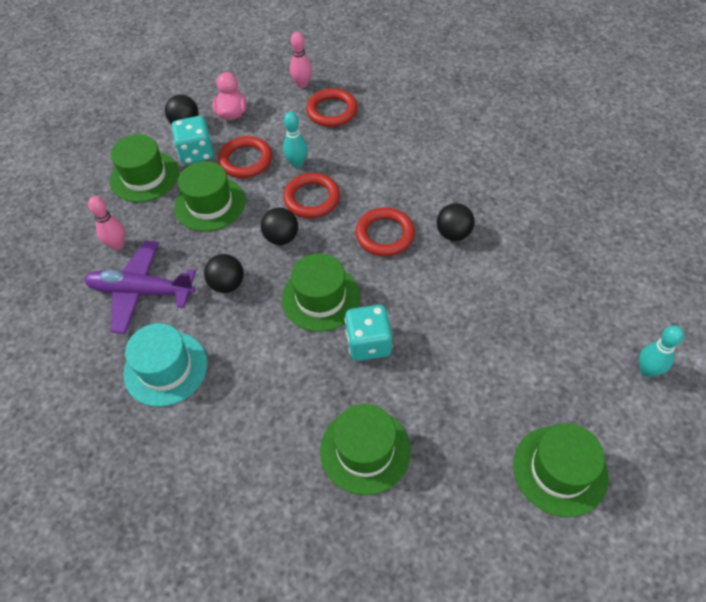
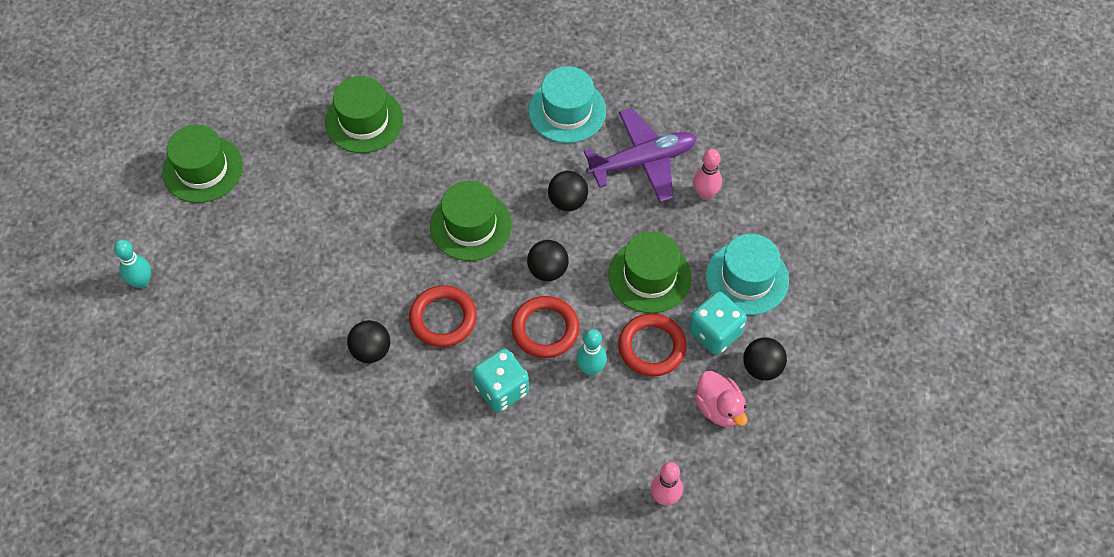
camera: 150 degrees right, 5 degrees up
(144, 176) = (747, 278): green hat -> turquoise hat
(332, 111) = (598, 467): red ring -> none
(368, 343) = (403, 202): turquoise dice -> turquoise dice (501, 389)

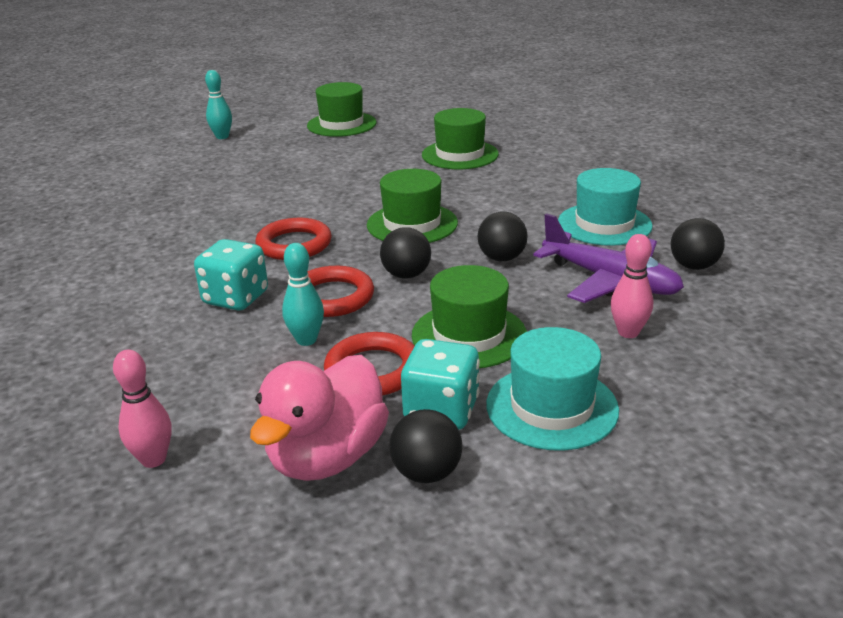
camera: 60 degrees right, 30 degrees down
(371, 350) = (229, 226): black ball -> black ball (693, 266)
(719, 408) = (327, 457): pink duck -> pink duck, size x1.53

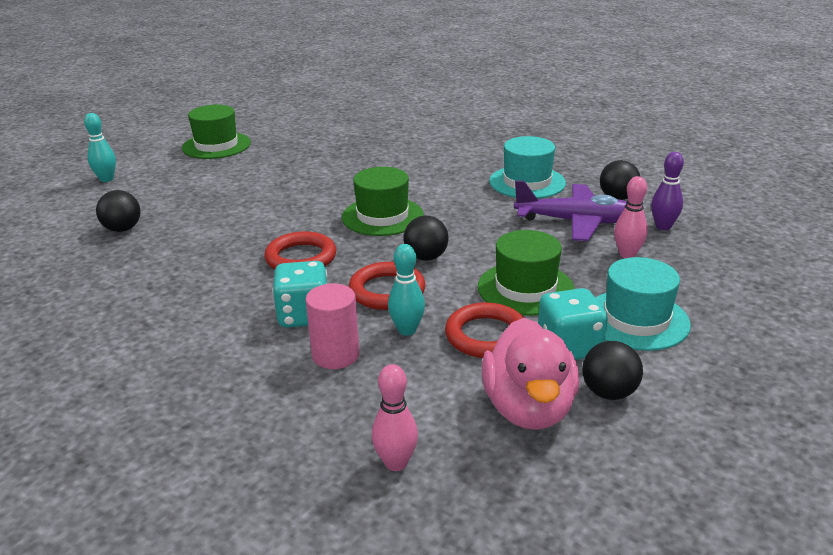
camera: 30 degrees left, 0 degrees up
(220, 342) = (335, 355): none -> pink cylinder
(460, 155) = (355, 151): green hat -> none
(501, 258) = (483, 225): black ball -> black ball (122, 229)
(712, 313) = (663, 226): none -> purple bowling pin

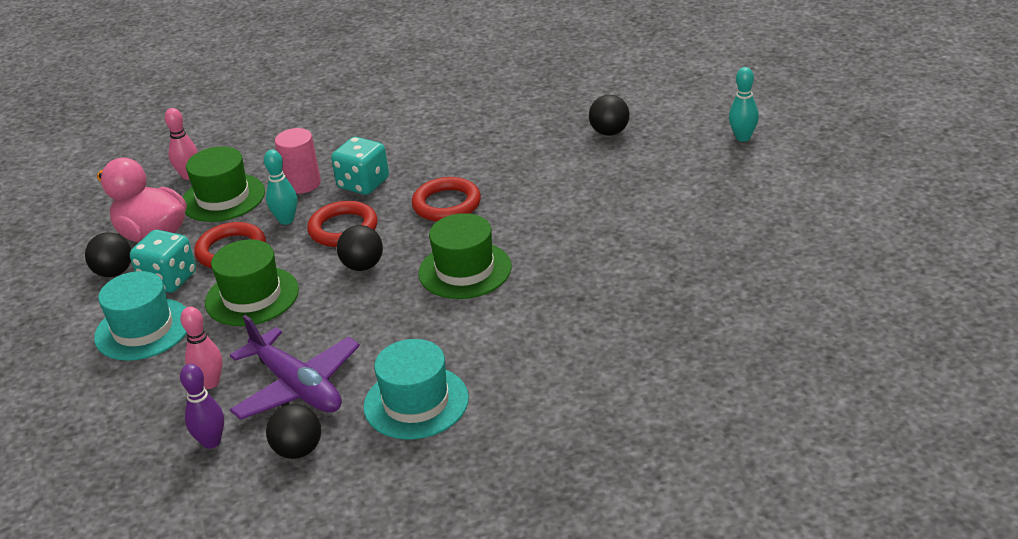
camera: 130 degrees right, 5 degrees up
(216, 145) = (778, 217): green hat -> green hat (223, 198)
(576, 222) = (297, 387): purple plane -> purple plane turned 90 degrees counterclockwise

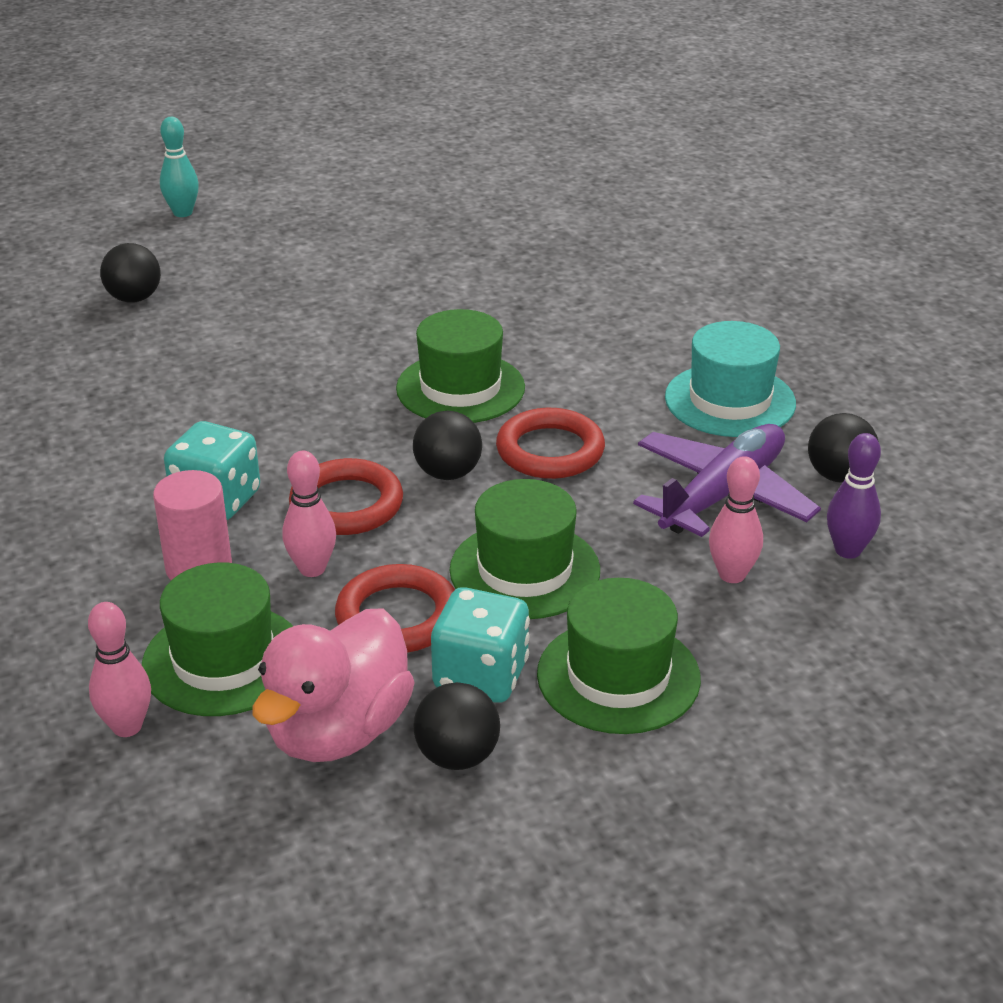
camera: 100 degrees left, 0 degrees up
(143, 329) = (618, 676): turquoise hat -> green hat
(286, 220) = (312, 569): turquoise bowling pin -> pink bowling pin
(446, 204) = (294, 416): red ring -> red ring (550, 451)

